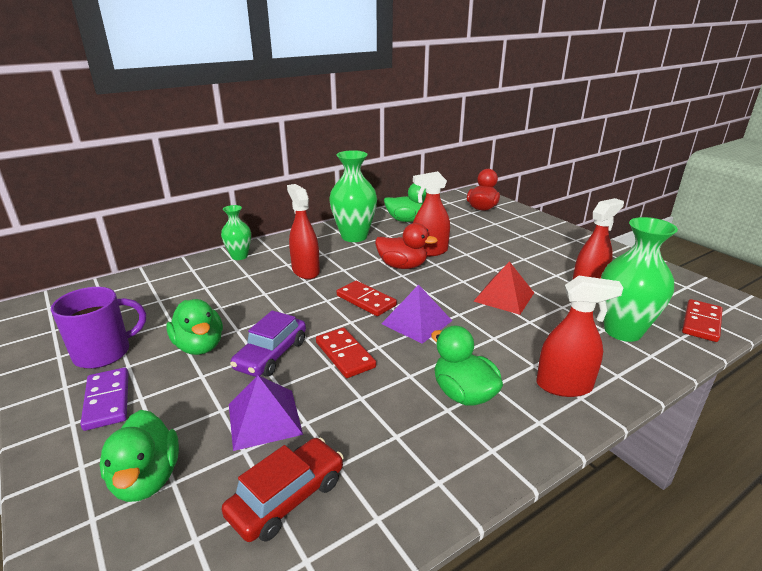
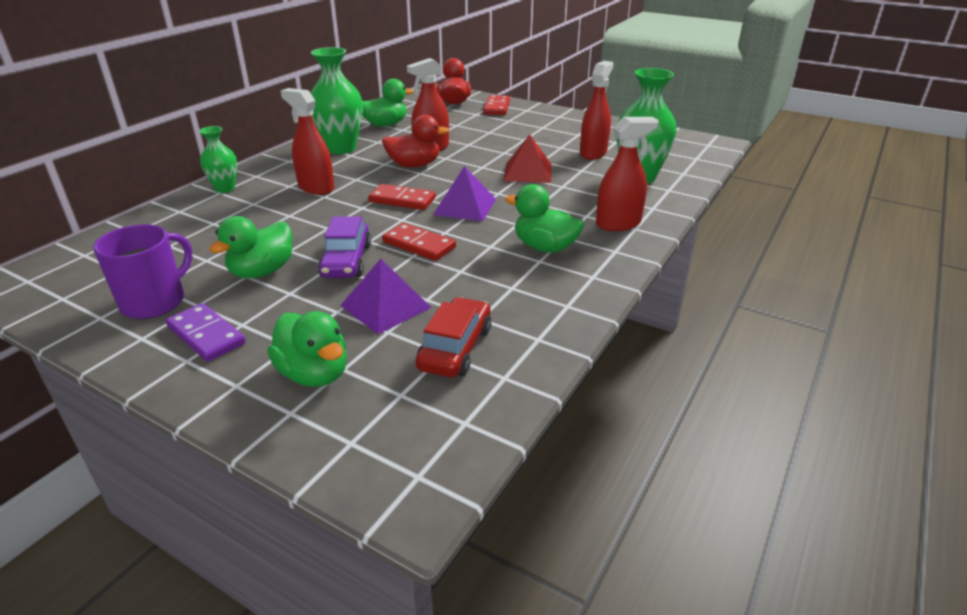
camera: 25 degrees left, 5 degrees up
(199, 346) = (262, 271): green duck -> green duck turned 90 degrees clockwise
(701, 322) = (691, 160): red domino -> red domino (496, 107)

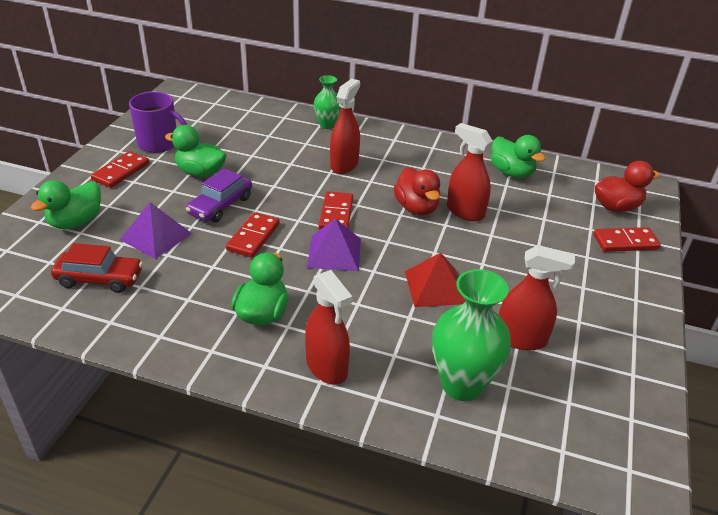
camera: 75 degrees right, 5 degrees up
(206, 335) = (121, 172): purple domino -> red domino
(341, 148) = (435, 159): green vase -> none
(346, 261) = (220, 205): purple car -> purple car turned 45 degrees counterclockwise

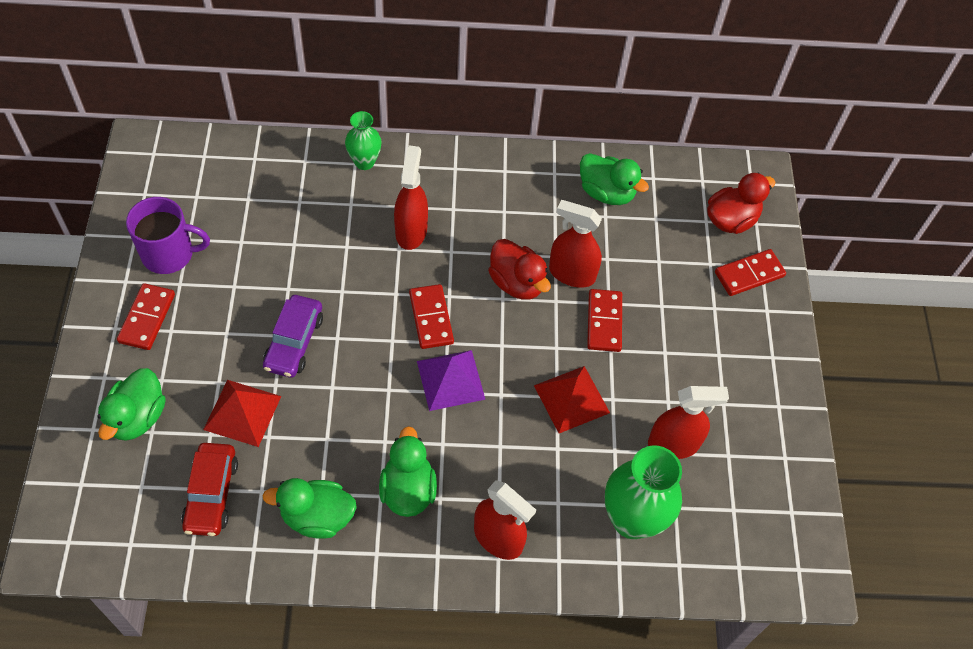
camera: 20 degrees left, 20 degrees up
(99, 279) = (211, 494): red car -> red car turned 105 degrees clockwise
(156, 236) = (242, 412): purple pyramid -> red pyramid
(200, 173) = (245, 293): green duck -> green duck (317, 517)
(253, 237) = (352, 381): red domino -> red domino (604, 322)

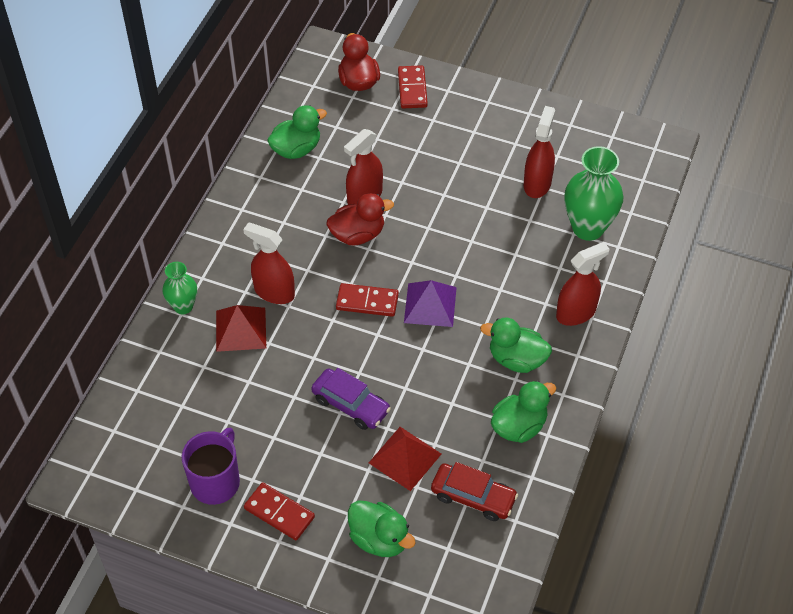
camera: 65 degrees left, 5 degrees down
(317, 517) = (519, 426): green duck -> green duck turned 150 degrees counterclockwise
(571, 399) = (477, 232): red pyramid -> red pyramid (240, 329)
(604, 322) = (417, 190): red domino -> none

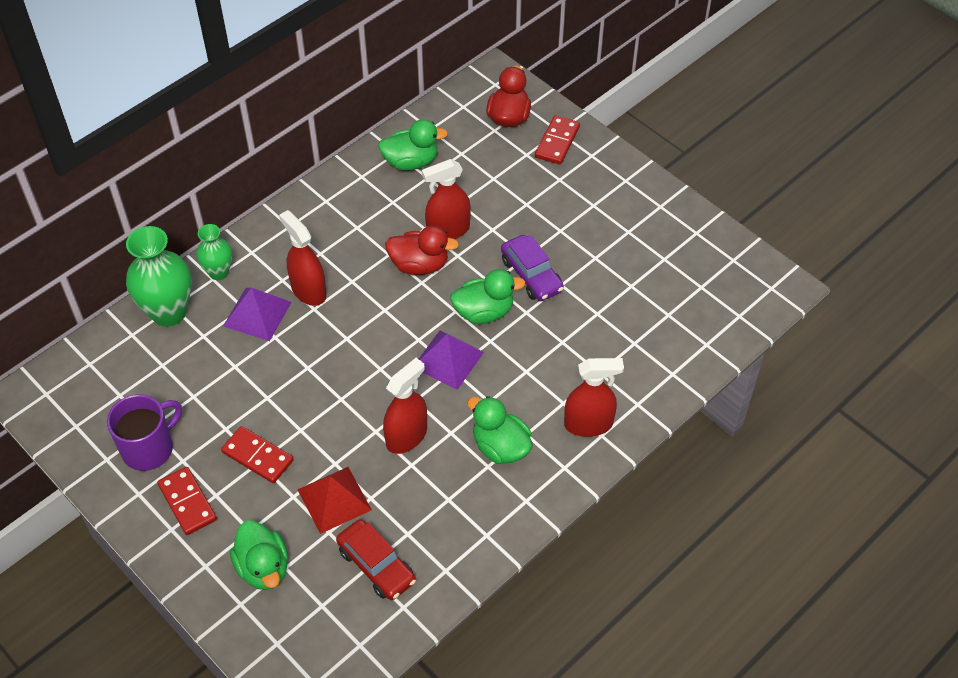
camera: 25 degrees right, 0 degrees up
(240, 329) = (257, 314): red pyramid -> purple pyramid
(350, 405) = (314, 426): purple car -> purple car (531, 275)
(367, 302) = (389, 333): red domino -> red domino (257, 456)
(519, 426) = (463, 514): green duck -> green duck (484, 312)
(537, 183) = (626, 279): red spray bottle -> red spray bottle (406, 436)
(588, 228) = (652, 343): green vase -> green vase (168, 312)

